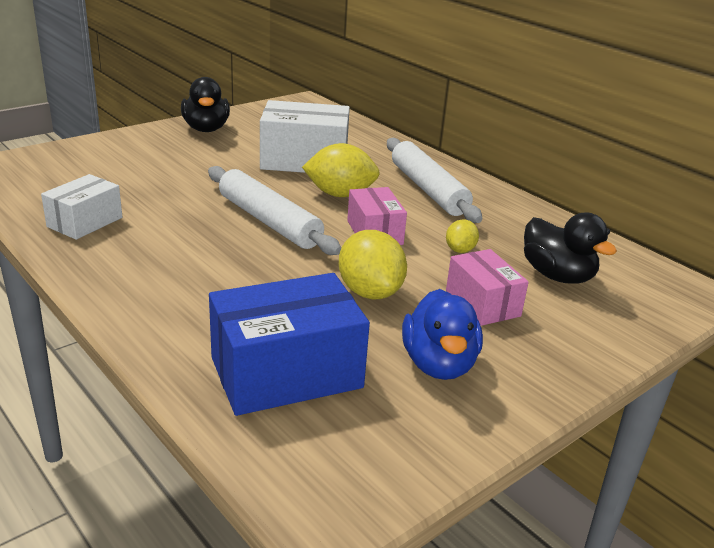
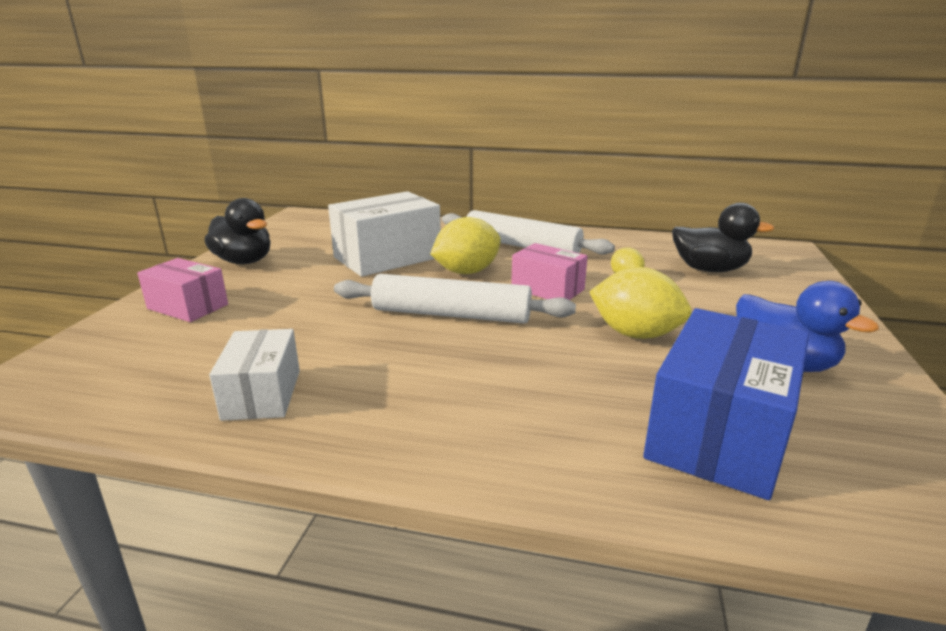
camera: 35 degrees left, 5 degrees down
(482, 303) = (712, 307): pink box -> pink box (187, 306)

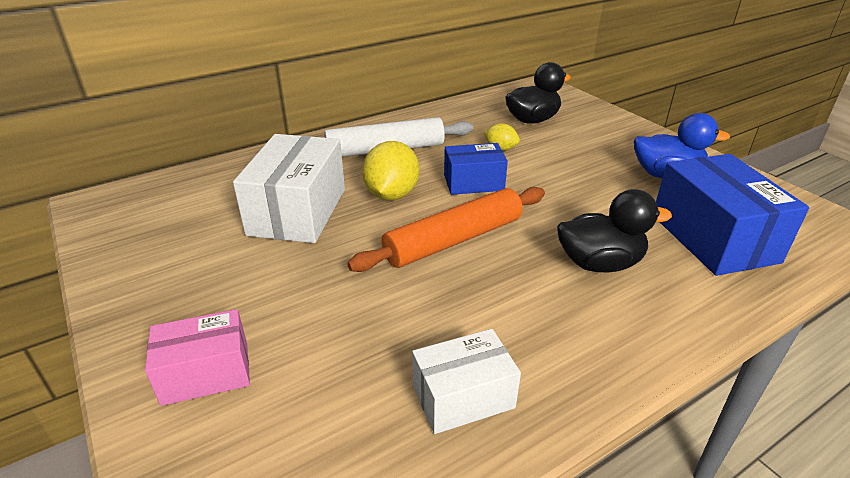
camera: 45 degrees left, 10 degrees up
(244, 261) = (152, 289): black duck -> black duck (599, 263)
(262, 394) = (463, 397): white box -> white box turned 60 degrees counterclockwise
(451, 315) = (454, 240): white rolling pin -> orange rolling pin
(547, 289) = (473, 183): pink box -> blue box
(635, 334) = (579, 193): yellow lemon -> none

